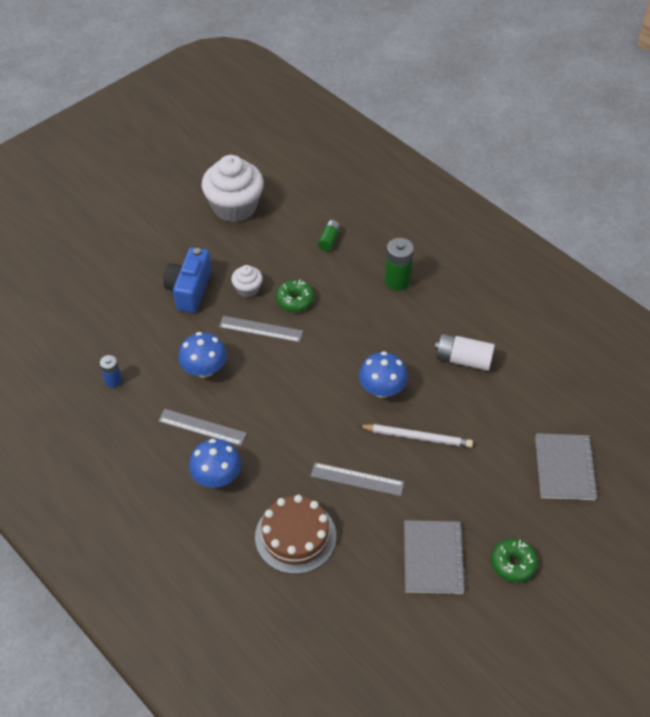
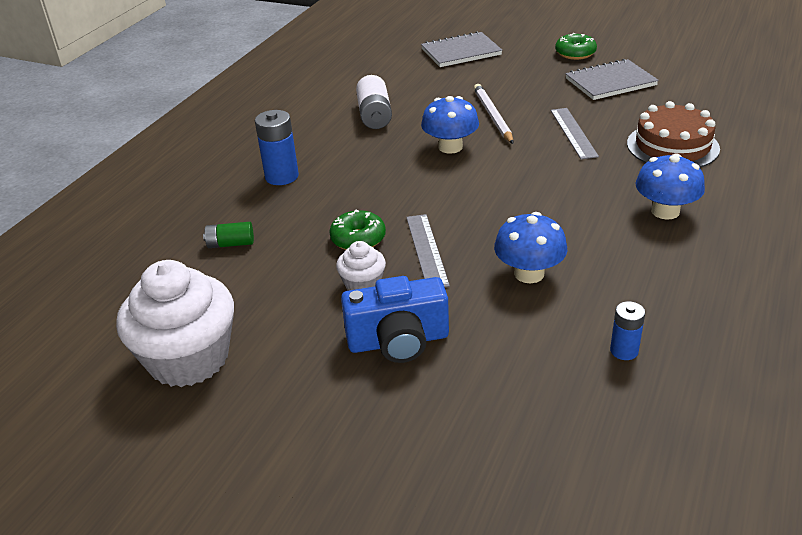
camera: 110 degrees left, 15 degrees down
(202, 427) = (614, 244): grey ruler -> none
(397, 281) = (282, 176): green battery -> blue battery

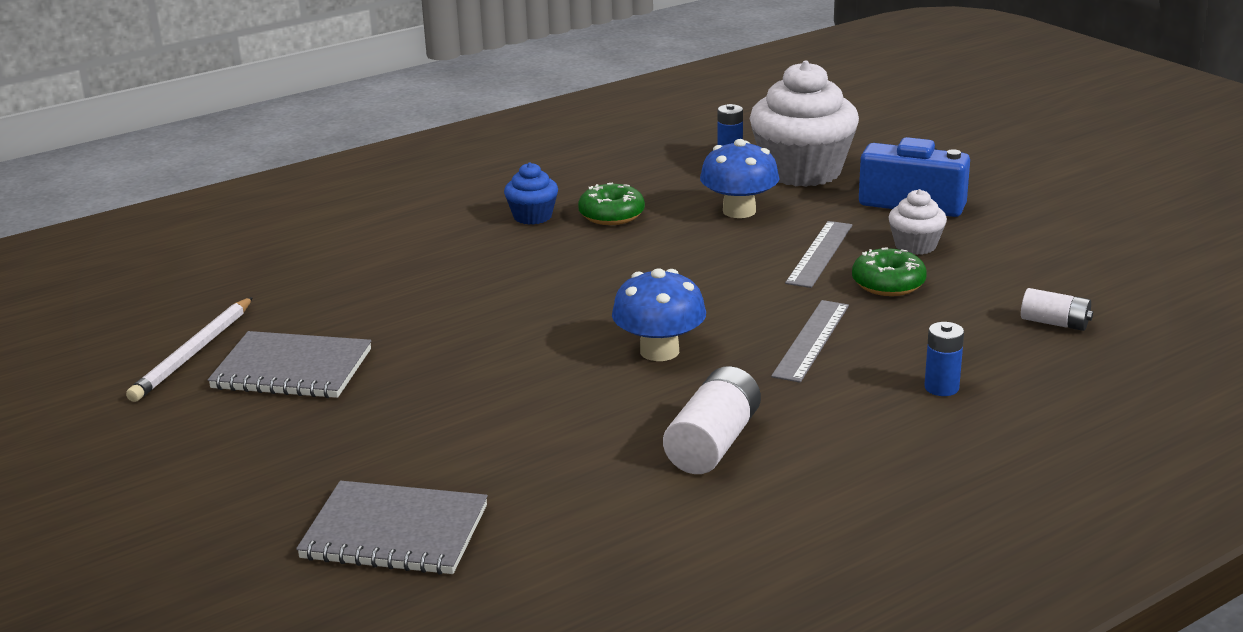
camera: 150 degrees left, 10 degrees down
(188, 358) = (1131, 240): white cupcake -> white cupcake (802, 171)
(230, 244) = (1054, 323): green battery -> white battery
(282, 176) = (941, 388): blue battery -> blue battery, size x0.61
(492, 116) = (540, 376): white pencil -> white pencil (194, 353)
(573, 133) = (477, 317): grey ruler -> grey ruler (811, 340)
(575, 53) = (229, 443): green donut -> green donut (611, 215)
(665, 211) = (532, 216): blue mushroom -> blue cupcake
(672, 146) = (401, 265): brown cake -> none

